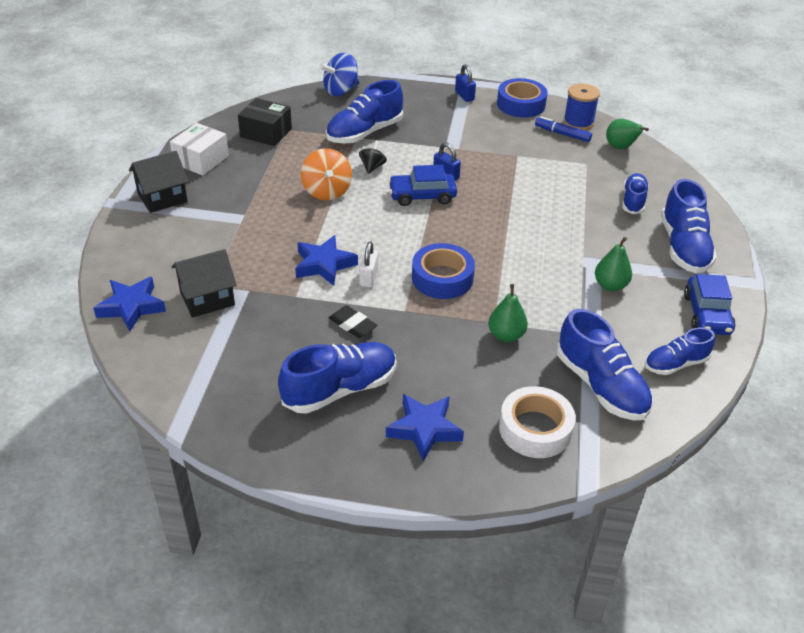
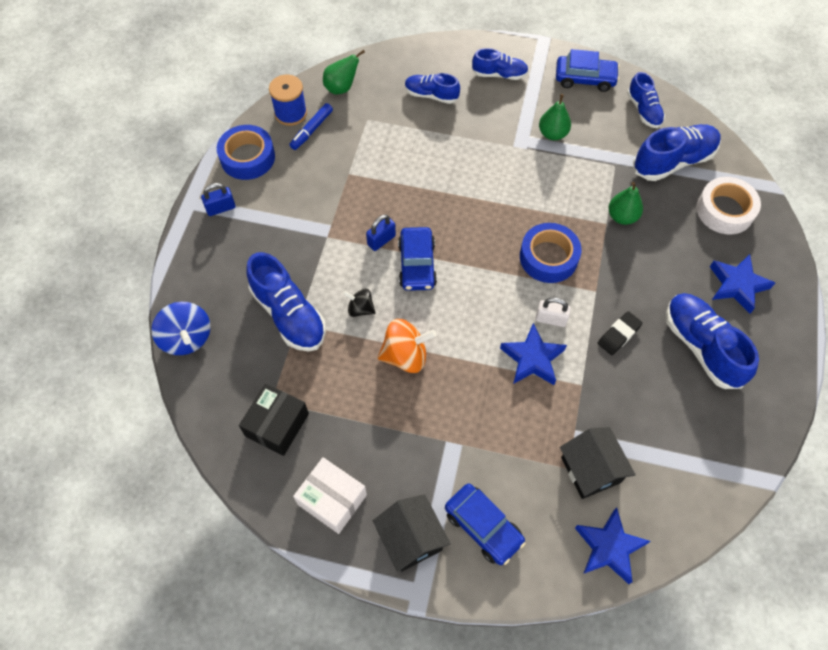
camera: 85 degrees left, 20 degrees up
(165, 234) = (483, 526): none -> blue car
(683, 247) = (499, 74): blue shoe -> blue shoe, size x0.61

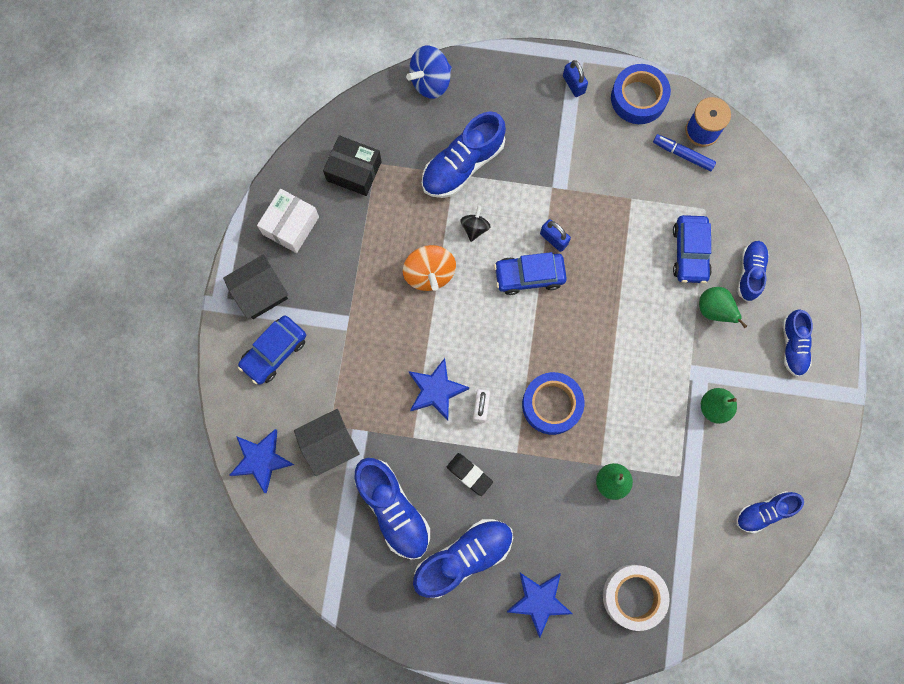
camera: 85 degrees right, 15 degrees up
(341, 88) = (745, 177): green pear -> green pear (714, 310)
(585, 79) = (802, 444): blue car -> blue car (690, 252)
(673, 161) = (694, 542): blue shoe -> blue shoe (393, 509)

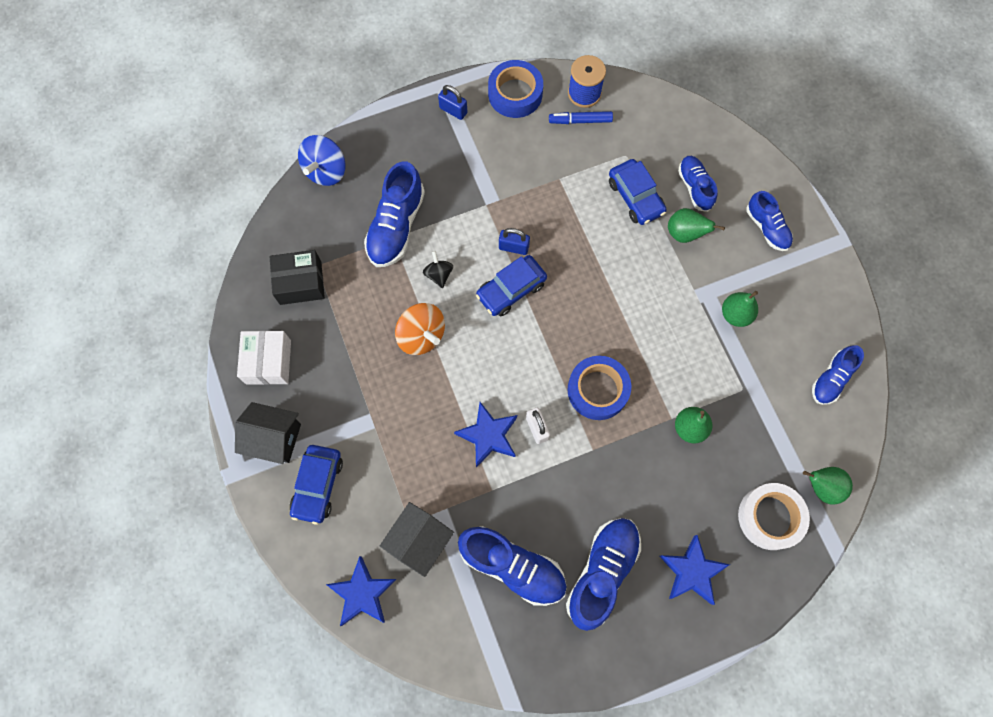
camera: 30 degrees left, 5 degrees down
(261, 293) = (274, 438): black house -> black house turned 75 degrees clockwise
(469, 474) = (562, 494): black eraser -> none
(695, 597) = (821, 487): none -> green pear

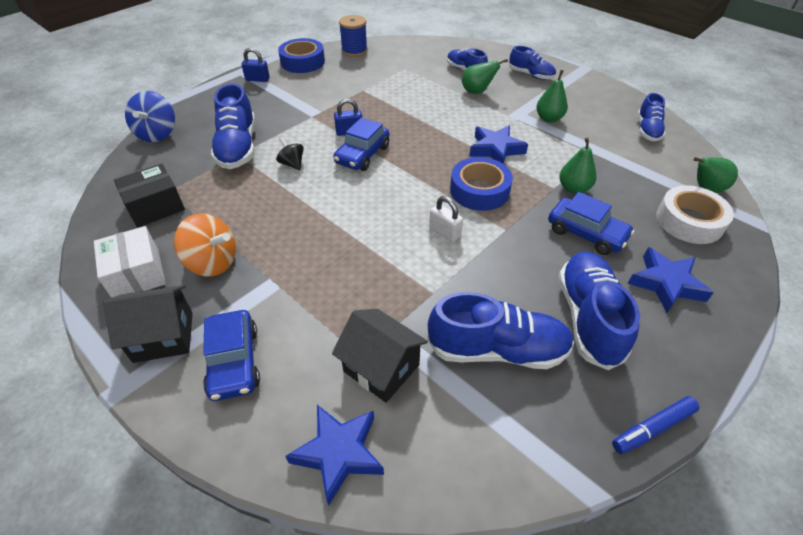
camera: 25 degrees left, 25 degrees down
(419, 541) = (381, 368): black house -> black house turned 60 degrees counterclockwise
(421, 336) = (296, 205): orange spinning top -> orange spinning top (212, 262)
(488, 435) = (402, 253): blue star -> blue star (495, 149)
(580, 121) = (360, 62): blue marker -> blue marker (652, 428)
(635, 197) = (427, 84): blue car -> blue car (586, 233)

